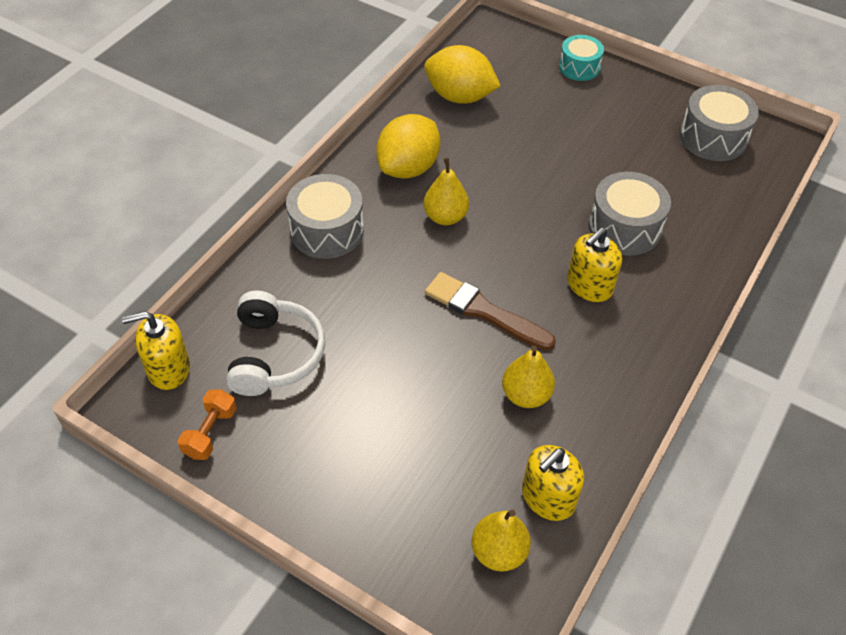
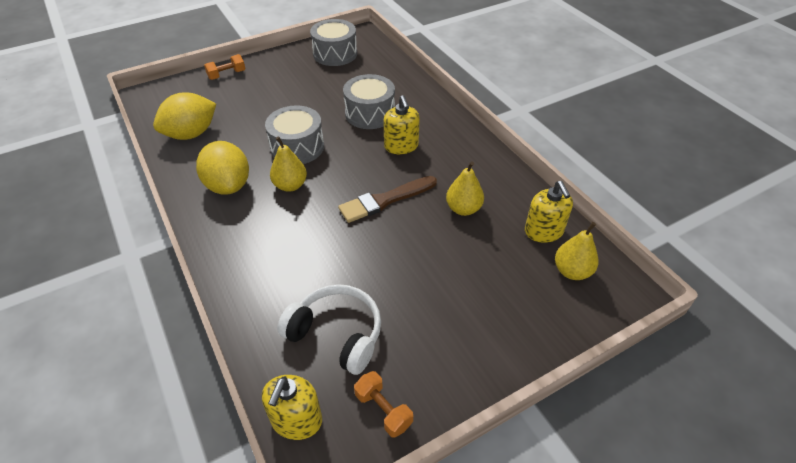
camera: 60 degrees left, 5 degrees down
(327, 230) = (243, 254): grey drum -> grey drum (297, 147)
(579, 67) = (227, 75): turquoise drum -> orange dumbbell

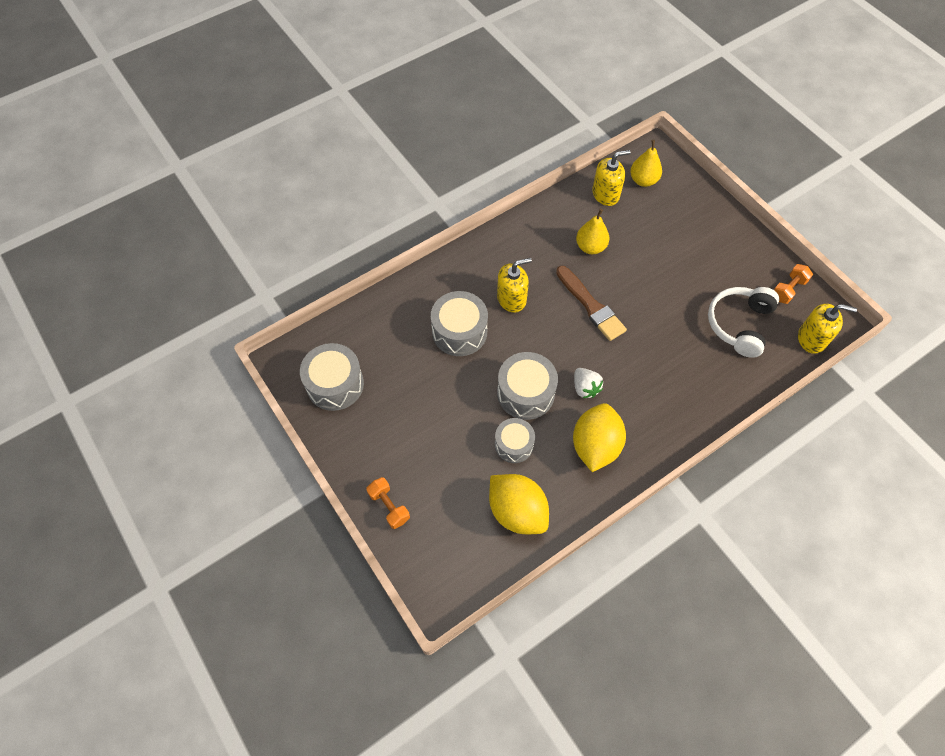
camera: 95 degrees left, 15 degrees up
(228, 185) = (595, 446): yellow lemon -> yellow lemon turned 45 degrees counterclockwise
(250, 136) = (514, 444): none -> grey drum
(290, 185) = (585, 388): yellow pear -> white strawberry

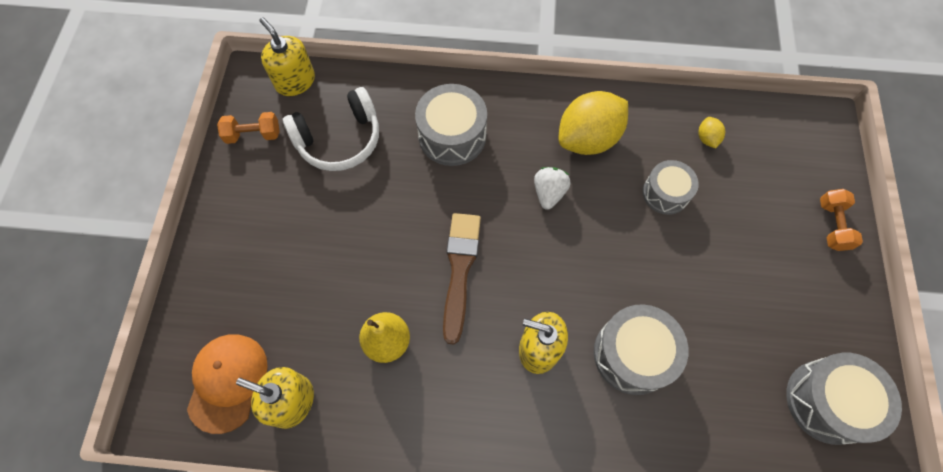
camera: 140 degrees left, 5 degrees up
(517, 511) = (707, 138): yellow lemon -> yellow lemon, size x0.43
(525, 393) = (613, 232): grey drum -> grey drum (452, 136)
(643, 180) = (227, 382): yellow pear -> orange cap

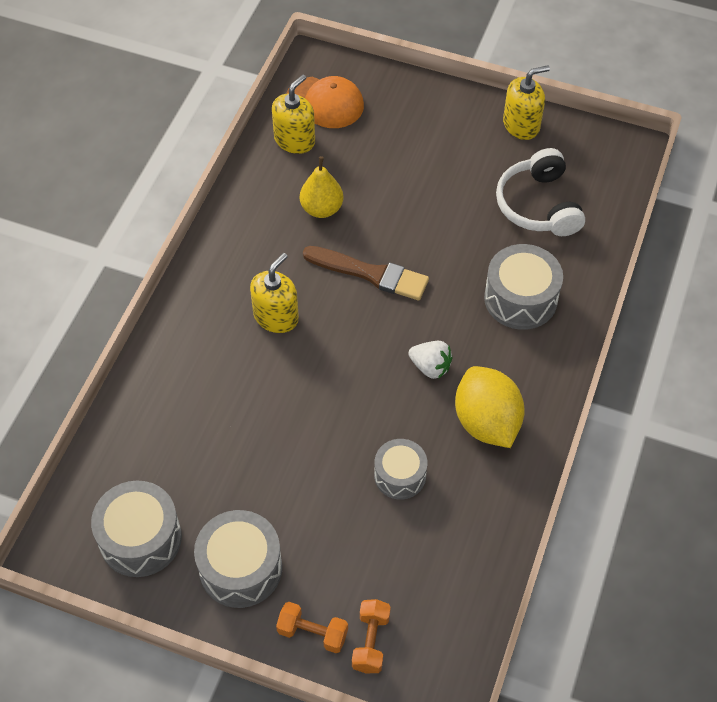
camera: 105 degrees right, 10 degrees down
(253, 135) = (560, 141): orange dumbbell -> orange dumbbell (371, 642)
(295, 81) = (618, 179): yellow soap dispenser -> yellow soap dispenser (521, 125)
(633, 354) = (244, 389): grey drum -> grey drum (240, 568)
(707, 138) = (457, 544): yellow lemon -> none

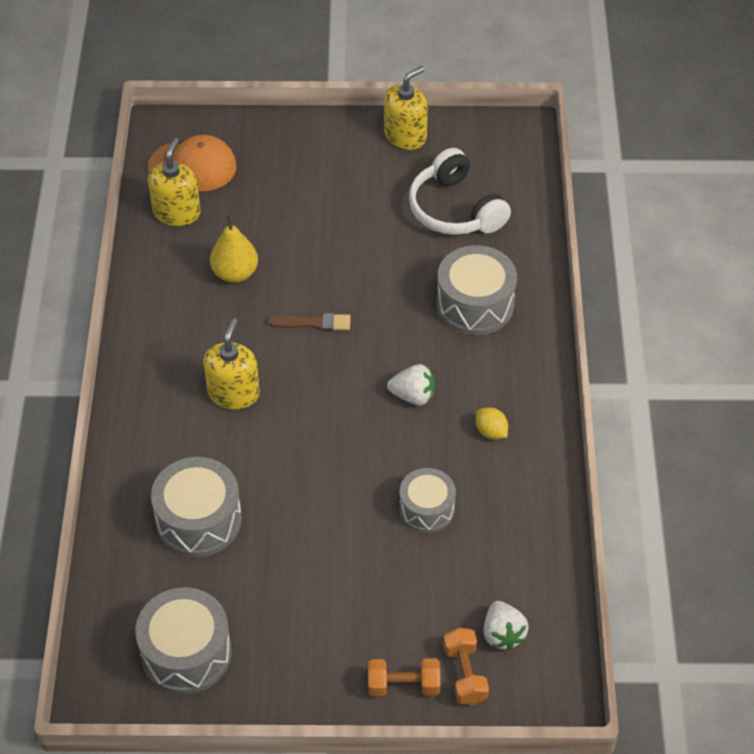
camera: 20 degrees left, 5 degrees down
(240, 568) = (303, 648): grey drum -> grey drum (199, 520)
(370, 274) = (313, 323): brown brush -> brown brush, size x0.59
(420, 616) = (502, 634): none -> white strawberry
(486, 422) = (491, 432): yellow lemon -> yellow lemon, size x0.43

